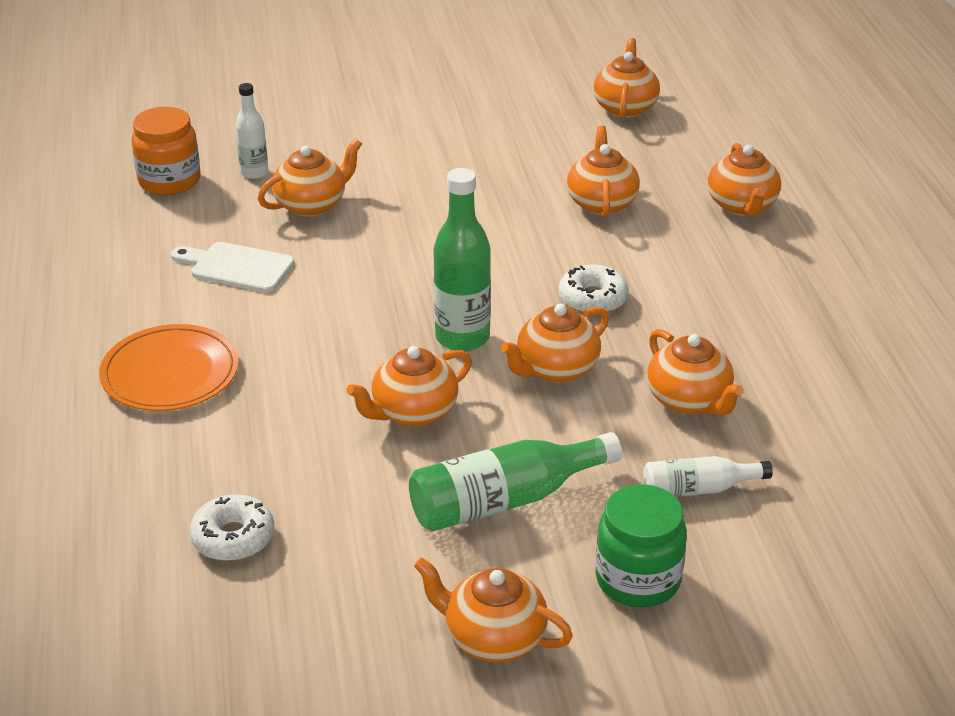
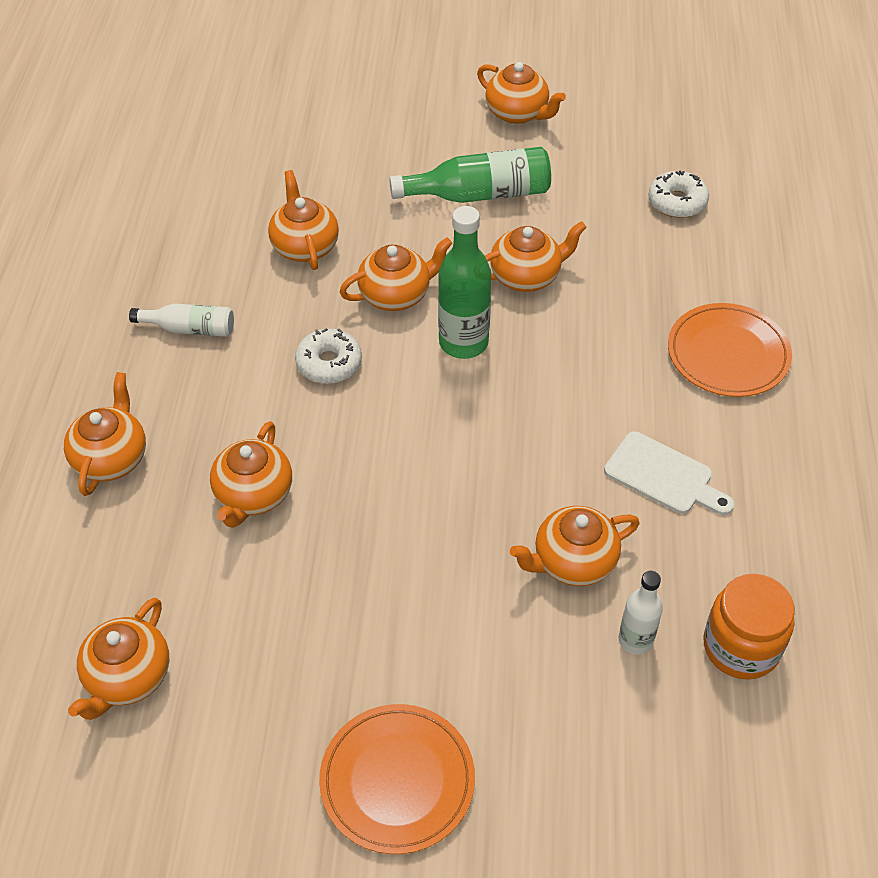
camera: 165 degrees left, 15 degrees up
(412, 95) = (397, 780): none -> orange plate
(638, 579) = (413, 130): green jar -> none
(698, 489) = (340, 178): white bottle -> white bottle (189, 329)

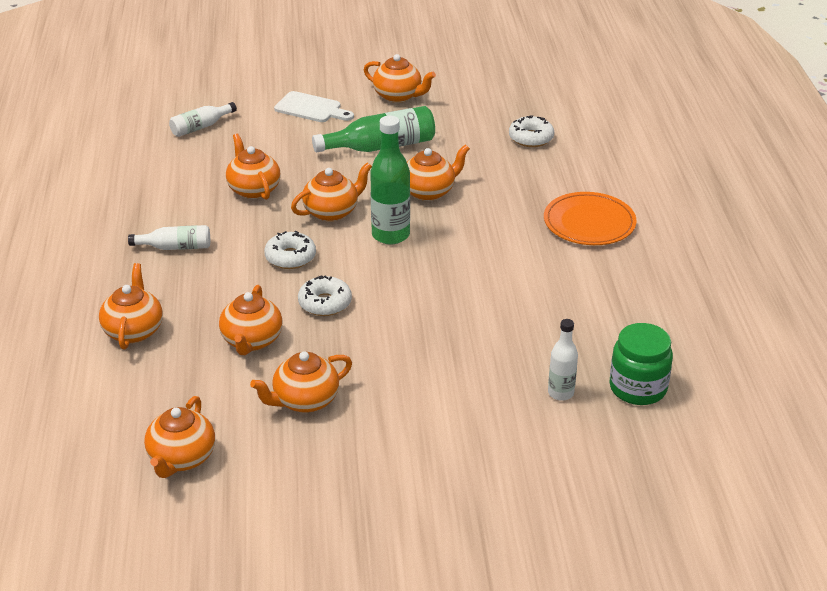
camera: 10 degrees left, 15 degrees down
(259, 137) = (201, 127): none -> white bottle
(358, 445) = (325, 303): none -> white donut
(397, 780) = (404, 493): orange plate -> none
(573, 562) = (504, 353): orange teapot -> orange teapot (304, 401)
(663, 476) = (558, 297): white cutting board -> white cutting board (311, 108)
(741, 646) = (638, 388): orange jar -> green jar

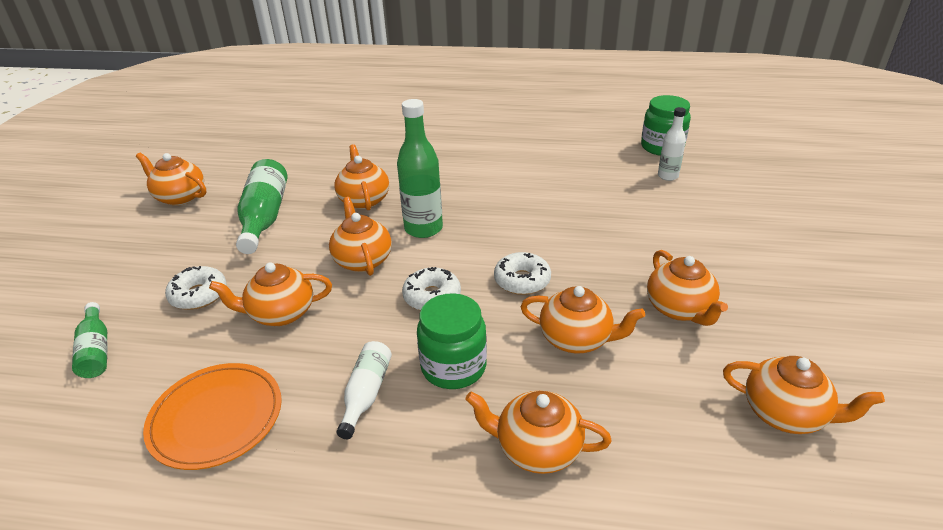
camera: 75 degrees left, 0 degrees up
(201, 127) = (96, 350): white bottle -> green bottle
(208, 281) = (453, 367): none -> green jar
(311, 108) = (146, 254): white cutting board -> none
(398, 96) = (180, 197): orange teapot -> orange teapot turned 105 degrees counterclockwise
(531, 138) = (316, 142): white donut -> white donut (199, 295)
(589, 223) = (454, 136): orange plate -> orange plate (216, 418)

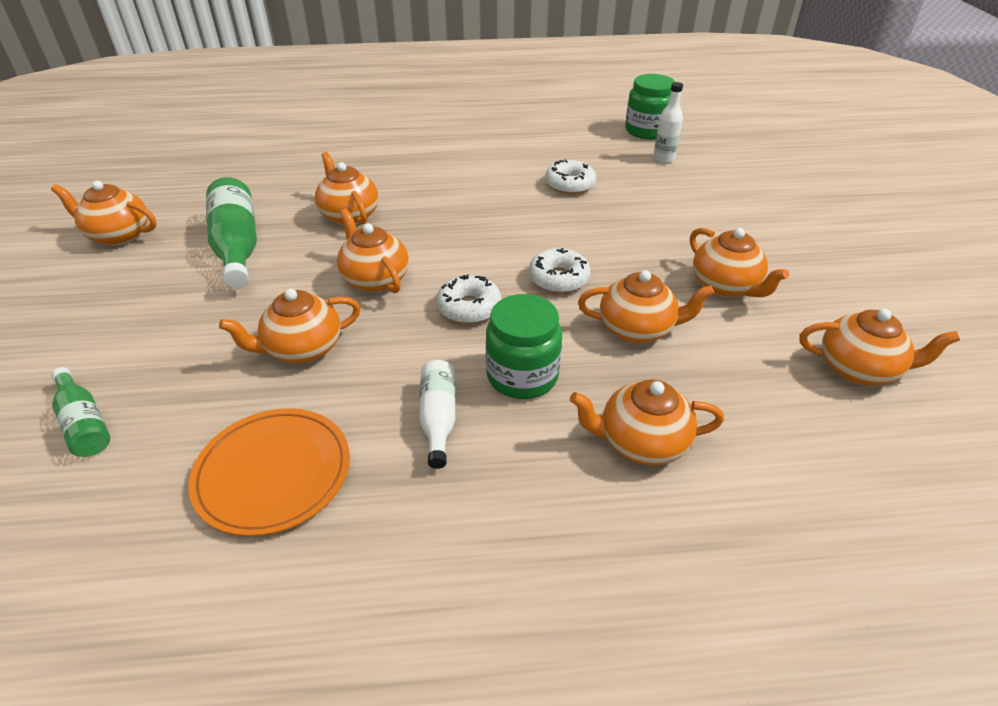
camera: 15 degrees left, 5 degrees up
(199, 295) = (192, 342): white donut -> white donut (569, 185)
(423, 229) = (430, 238): green bottle -> none

